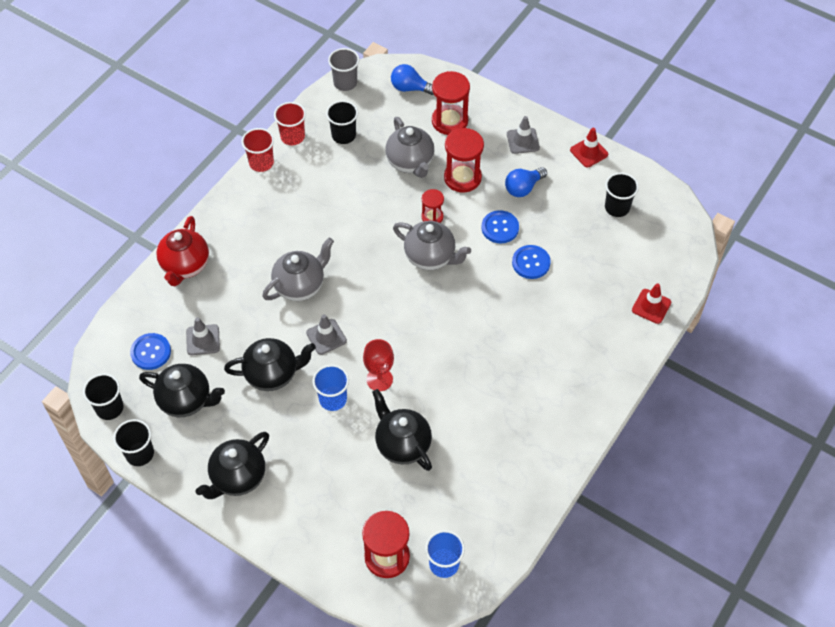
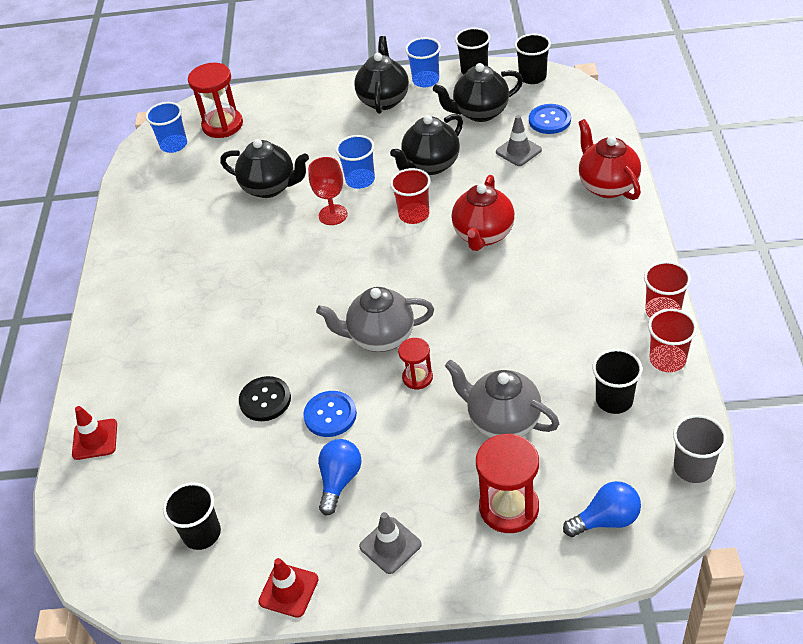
camera: 150 degrees right, 10 degrees down
(185, 474) = (426, 80): none -> blue cup
(300, 286) = (483, 235): grey teapot -> red teapot
(326, 337) = (414, 214): grey traffic cone -> red cup
(462, 178) = (424, 444): red hourglass -> none
(531, 263) = (265, 400): blue button -> black button

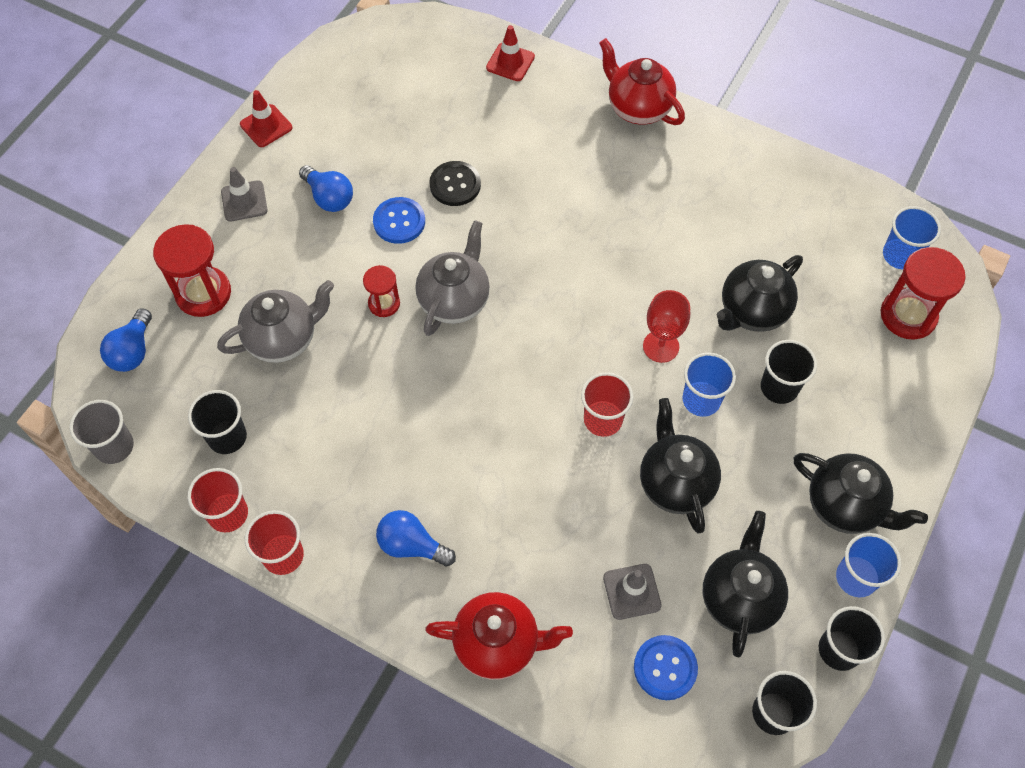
camera: 115 degrees right, 15 degrees up
(202, 533) = (360, 95): black cup -> black cup (779, 387)
(483, 235) = (519, 465): red teapot -> red teapot (638, 108)
(588, 254) = (411, 545): none -> blue light bulb

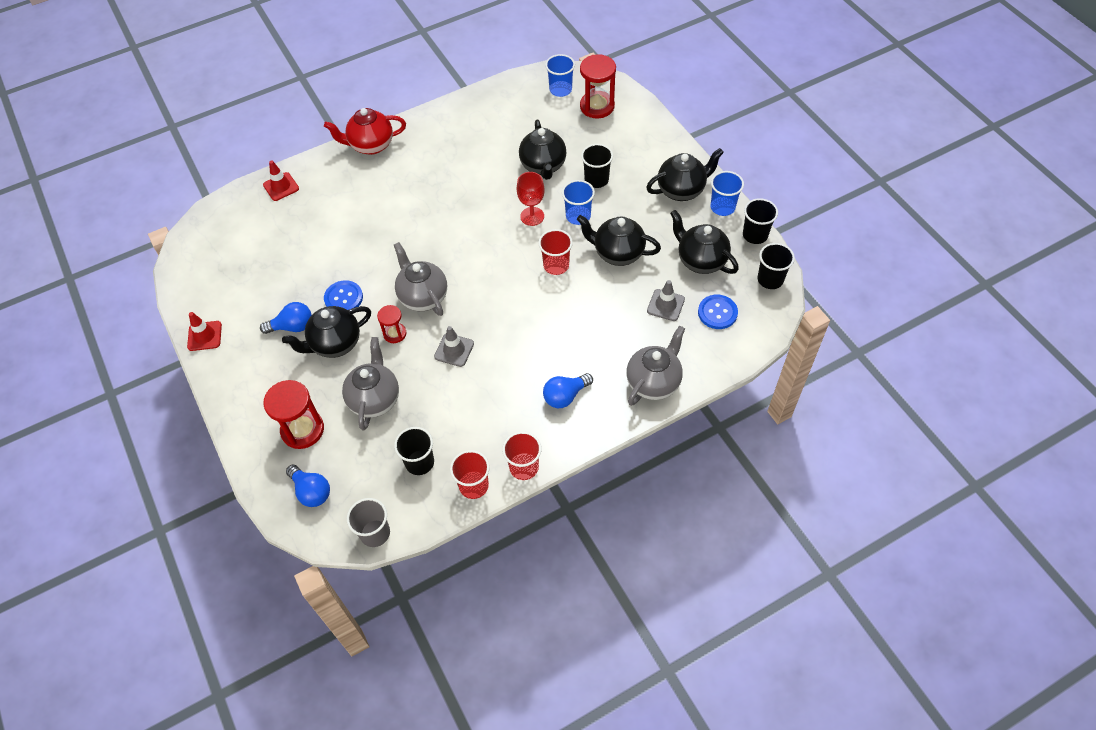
camera: 55 degrees left, 5 degrees down
(244, 201) = (252, 375): grey traffic cone -> grey traffic cone (454, 350)
(332, 253) = (335, 344): none -> black teapot
(455, 185) = (343, 257): black button -> none
(498, 643) = (654, 382): red teapot -> grey teapot

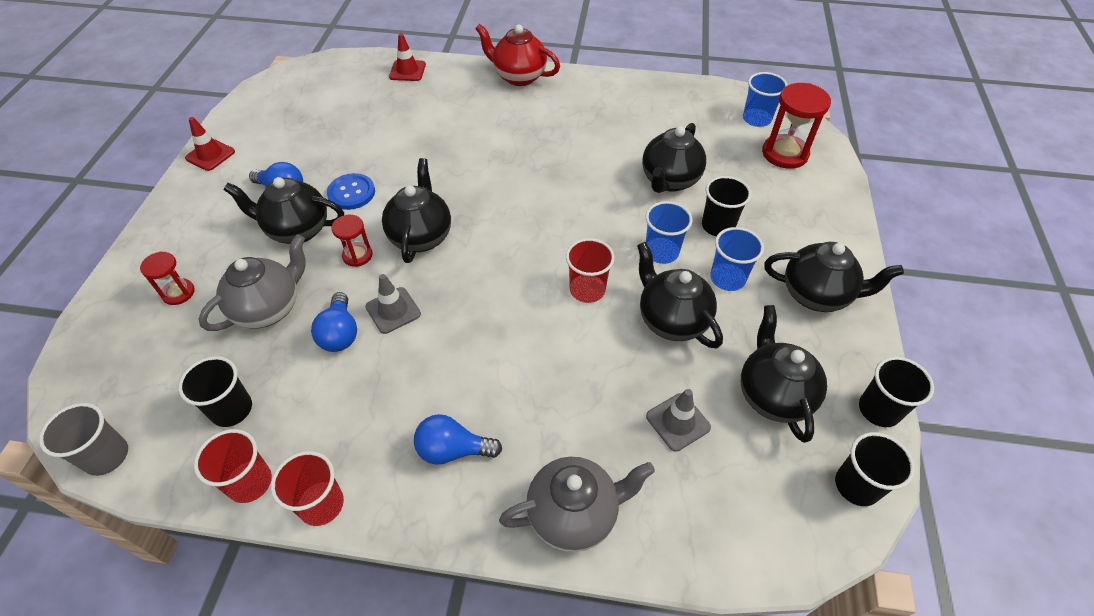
camera: 35 degrees right, 5 degrees down
(302, 430) = (178, 293): red hourglass -> red hourglass, size x0.57
(311, 491) = (113, 361): blue light bulb -> blue light bulb (340, 333)
(423, 297) = (421, 237): grey teapot -> black teapot
(532, 216) = (610, 223): red goblet -> none
(717, 313) = (741, 480): blue button -> none
(722, 207) = (857, 347): blue cup -> blue cup (727, 278)

